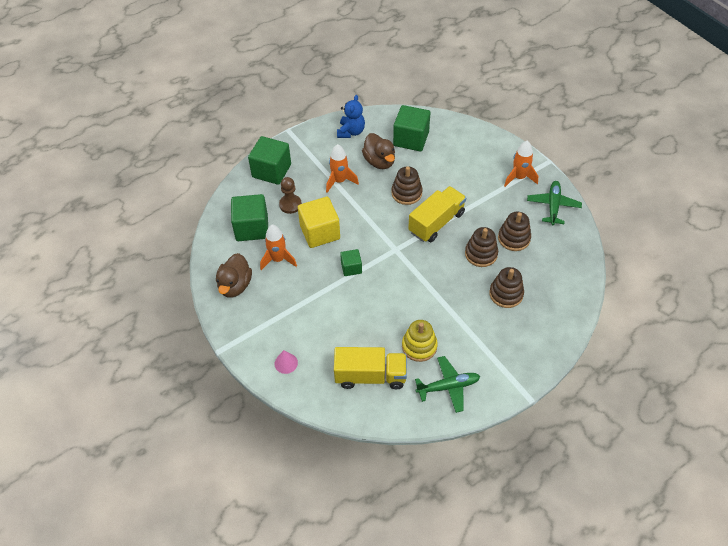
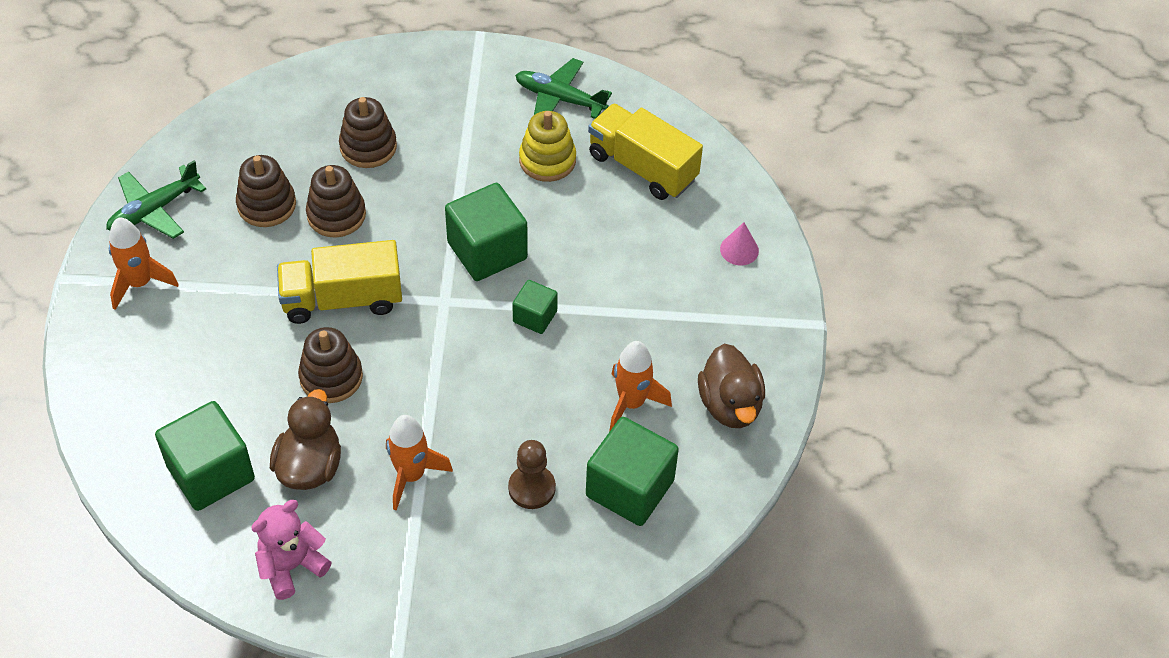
camera: 145 degrees left, 0 degrees up
(235, 285) = (730, 405): brown duck -> brown duck turned 120 degrees clockwise
(271, 171) = (505, 582): green cube -> green cube (487, 251)
(320, 232) = (529, 404): yellow cube -> none
(351, 132) = (291, 566): blue teddy bear -> pink teddy bear

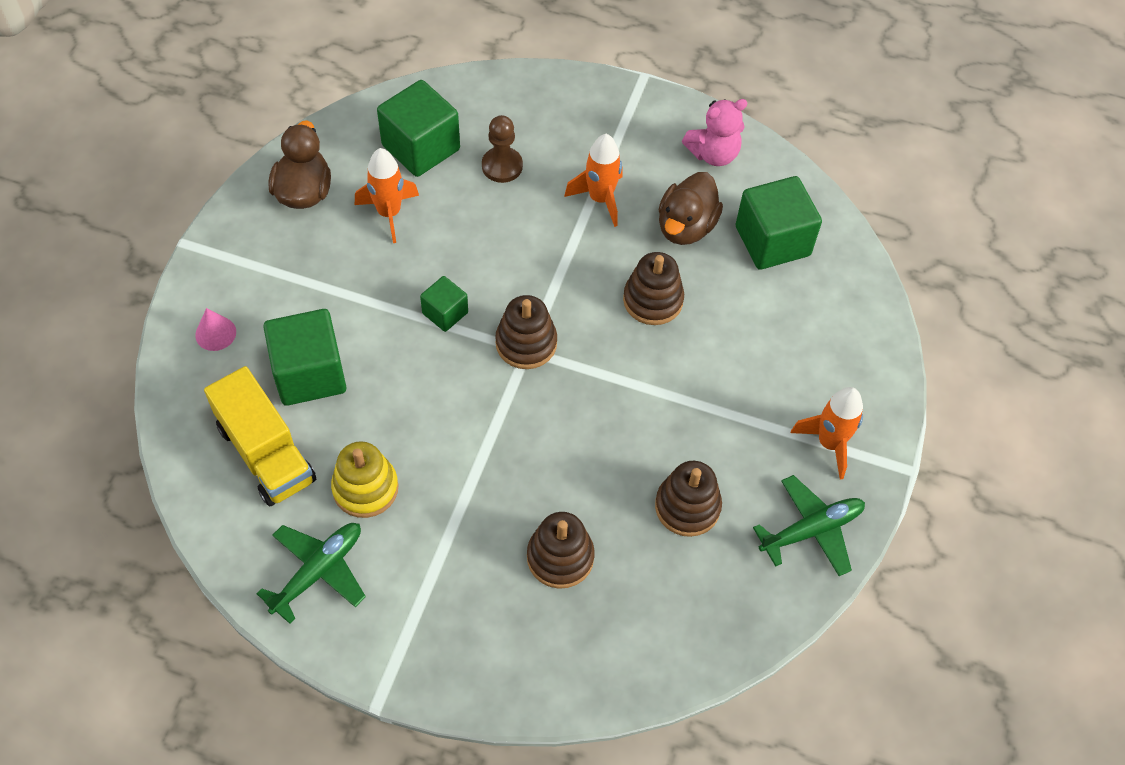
camera: 165 degrees left, 5 degrees up
(336, 215) = (614, 475): brown stacking toy -> brown stacking toy (526, 343)
(342, 299) = (627, 376): yellow truck -> none
(487, 251) = (468, 394): green cube -> green cube (309, 374)
(559, 99) = (318, 571): green plane -> green plane turned 90 degrees counterclockwise

